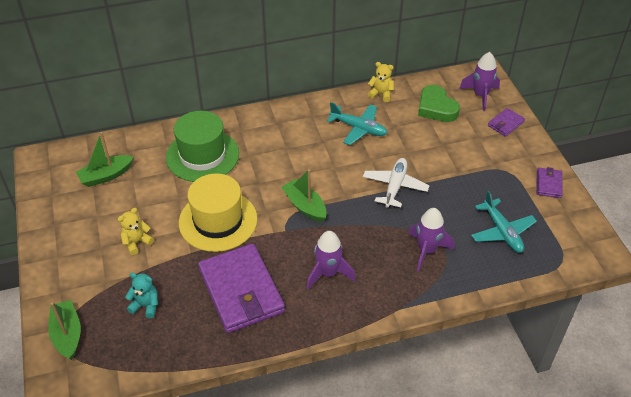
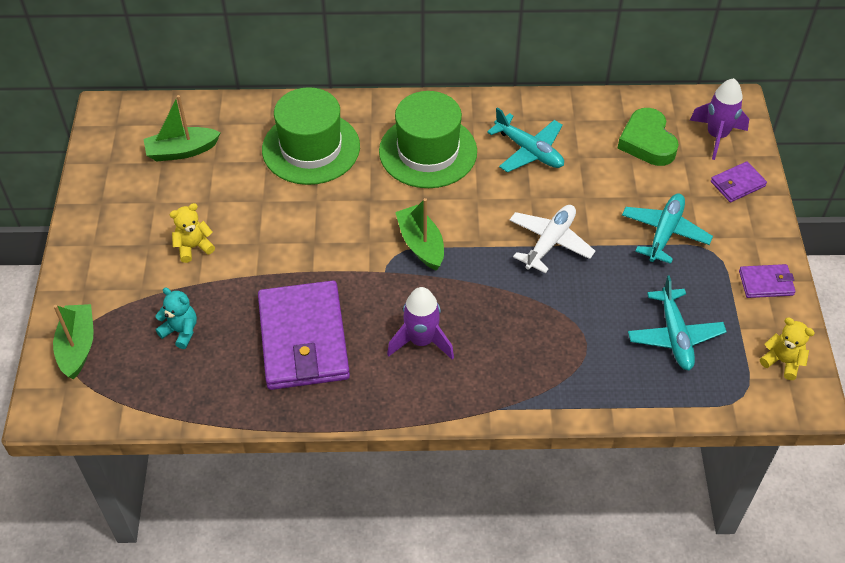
camera: 15 degrees right, 5 degrees up
(218, 221) = (303, 240): yellow hat -> none
(288, 142) = (428, 151): none -> green hat
(381, 94) = (577, 107): yellow teddy bear -> yellow teddy bear (782, 361)
(427, 250) = (562, 339): purple rocket -> none
(470, 165) = (664, 233): none -> turquoise plane
(548, 184) = (766, 283): purple wallet -> purple wallet turned 60 degrees clockwise

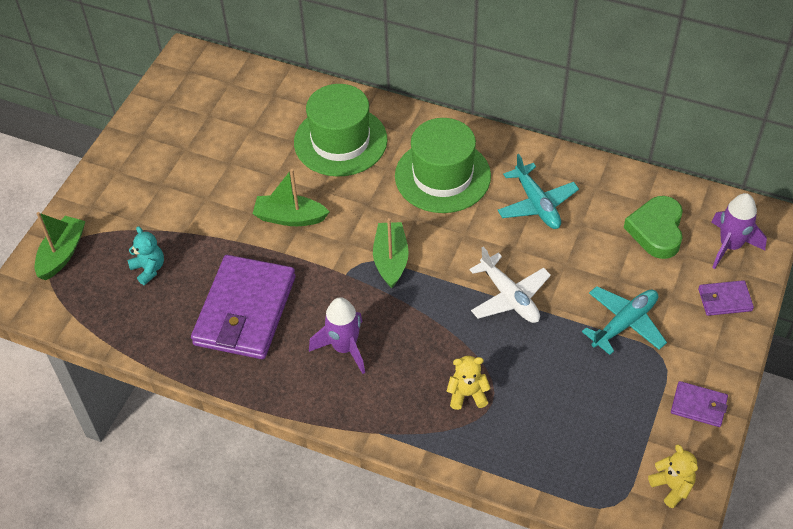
camera: 25 degrees right, 0 degrees up
(182, 151) = (230, 110): green boat -> green boat (290, 217)
(193, 247) = (196, 199): yellow teddy bear -> yellow teddy bear (467, 394)
(550, 242) = (509, 297): white plane -> white plane turned 90 degrees clockwise
(674, 336) = (579, 425): turquoise plane -> none

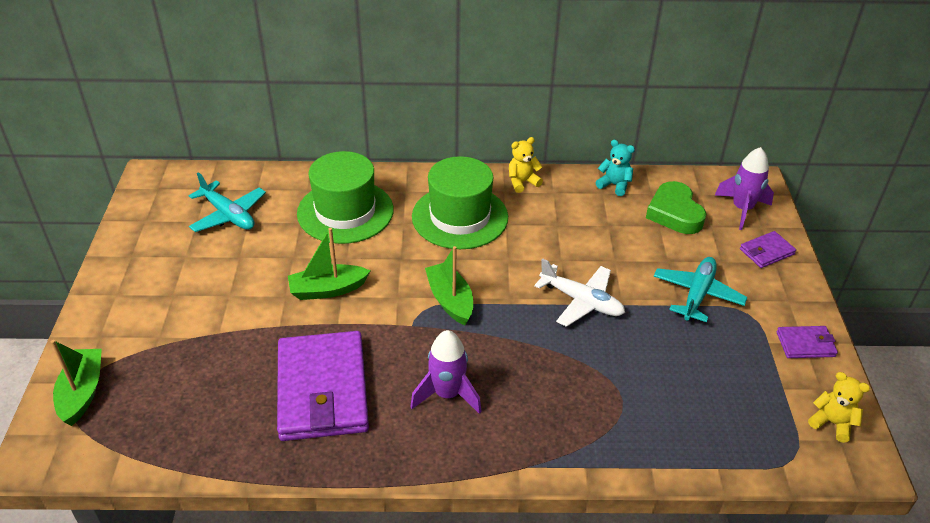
camera: 25 degrees left, 10 degrees down
(149, 269) = (194, 379): turquoise teddy bear -> turquoise teddy bear (614, 185)
(467, 394) = (594, 400): yellow teddy bear -> yellow teddy bear (522, 182)
(537, 204) = (559, 218): turquoise plane -> turquoise plane (228, 215)

